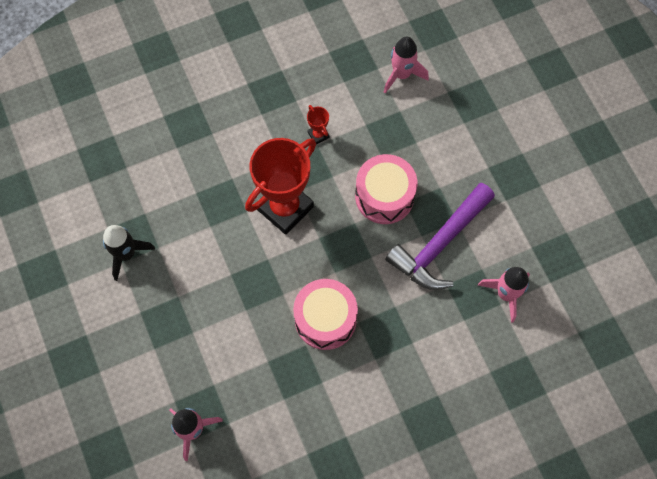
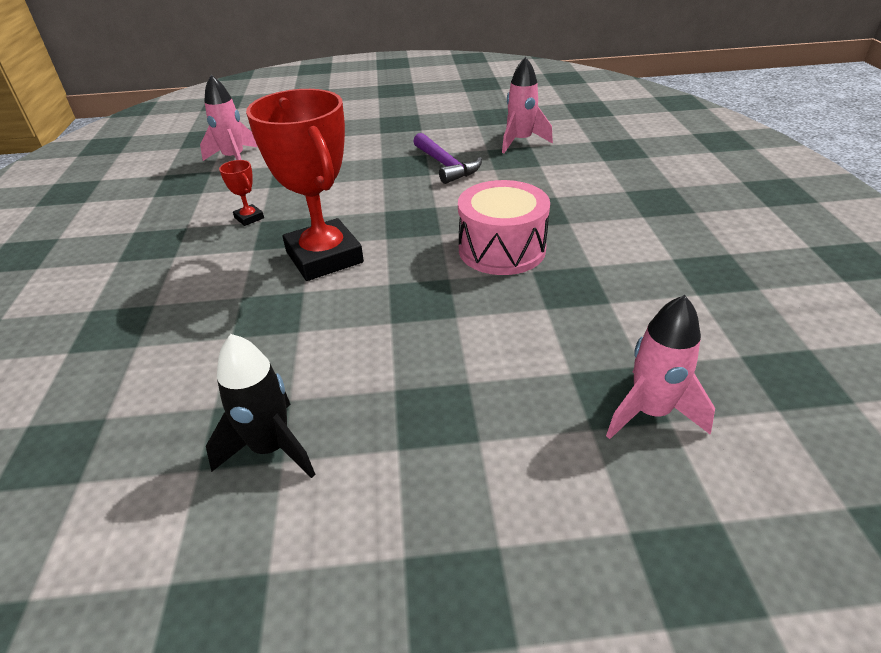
camera: 70 degrees left, 30 degrees down
(318, 135) = (249, 218): red trophy -> red trophy turned 60 degrees clockwise
(384, 196) = (366, 188): pink drum -> none
(440, 244) = (446, 165): purple hammer -> purple hammer, size x0.64

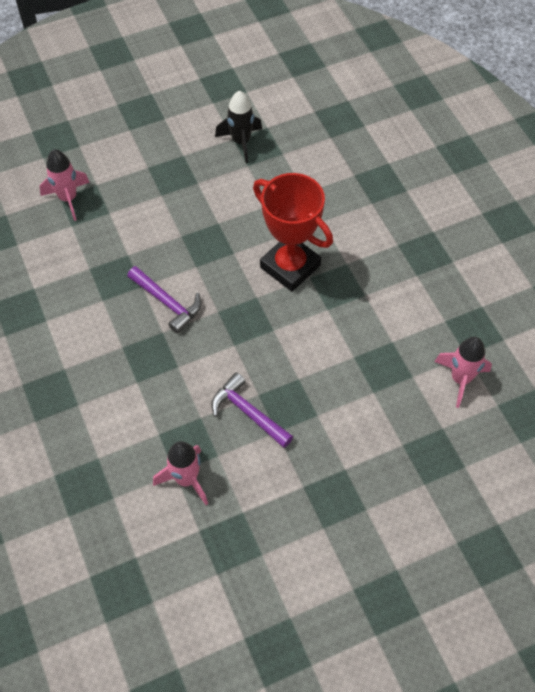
camera: 160 degrees right, 20 degrees up
(249, 218) = (376, 296): red trophy -> none
(501, 249) = (167, 303): pink drum -> purple hammer

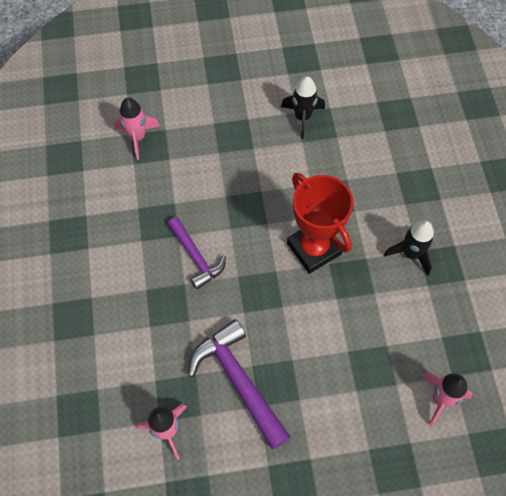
camera: 15 degrees right, 5 degrees up
(248, 412) = (238, 381): purple hammer -> purple hammer, size x1.56
(391, 249) = (411, 254): none -> black rocket

